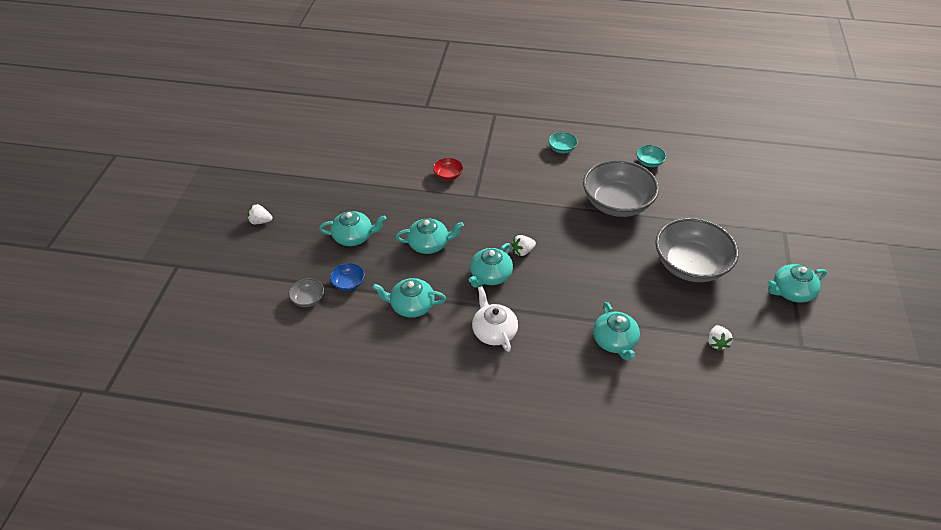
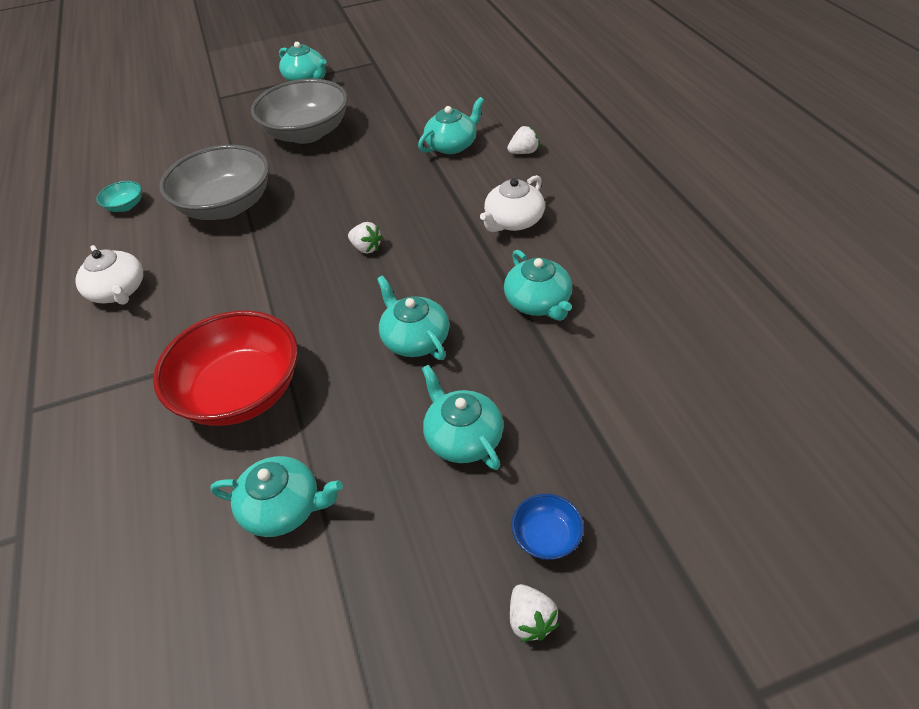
camera: 115 degrees left, 0 degrees up
(308, 299) = (628, 417): grey bowl -> none
(348, 283) = (559, 387): blue bowl -> blue bowl (546, 536)
(448, 175) = (241, 392): red bowl -> red bowl, size x2.37
(490, 275) = (429, 258): turquoise teapot -> turquoise teapot (283, 508)
(562, 149) = (118, 291): turquoise bowl -> white teapot
(716, 343) = (403, 97): white strawberry -> white strawberry (523, 152)

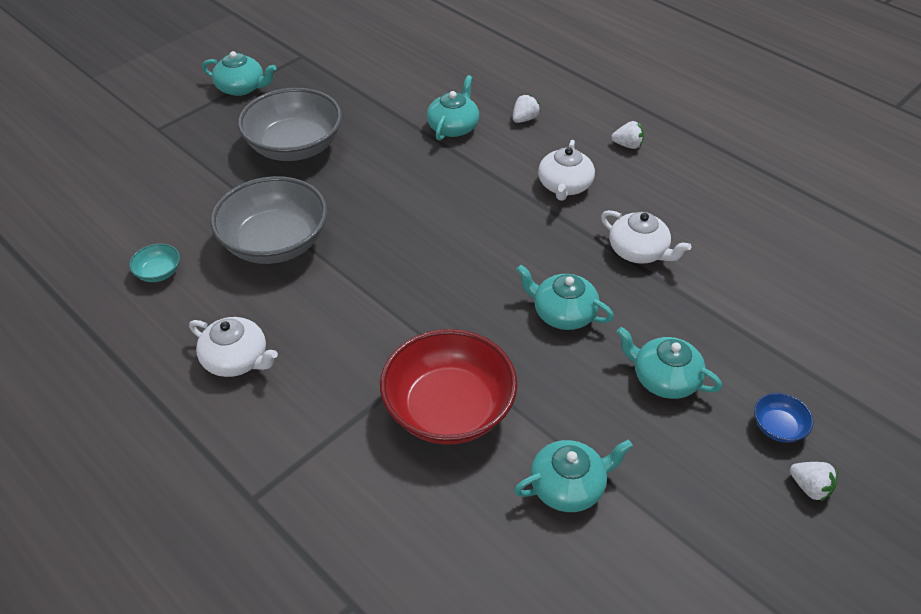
camera: 30 degrees left, 0 degrees up
(366, 248) = (453, 246): white strawberry -> white strawberry (627, 145)
(538, 302) = (639, 251): turquoise teapot -> white teapot

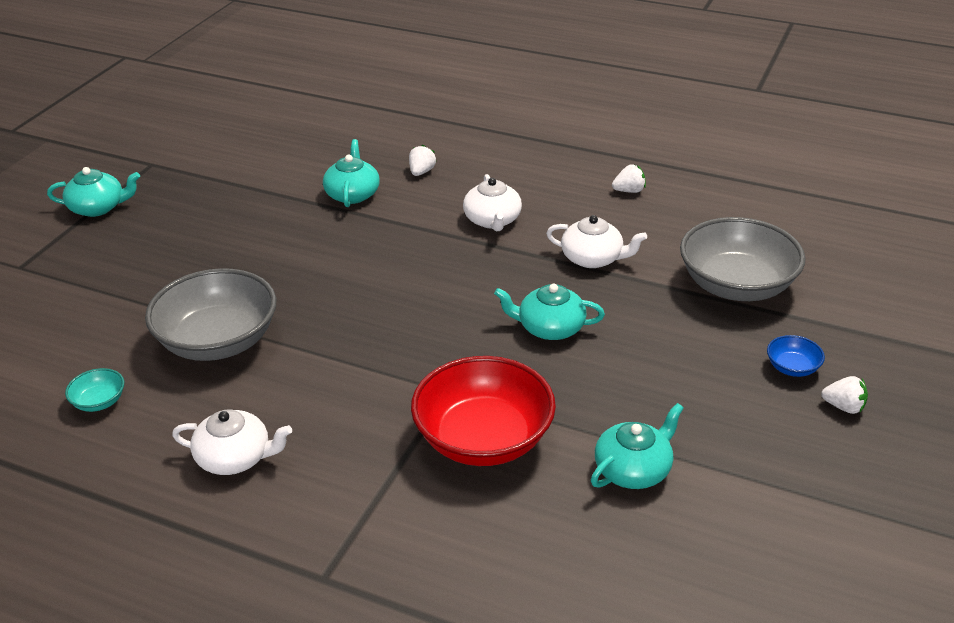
camera: 20 degrees left, 10 degrees down
(295, 147) = (191, 249): grey bowl -> grey bowl (736, 285)
(627, 145) = (534, 172): white strawberry -> white strawberry (629, 191)
(664, 378) = (672, 357): turquoise teapot -> none

